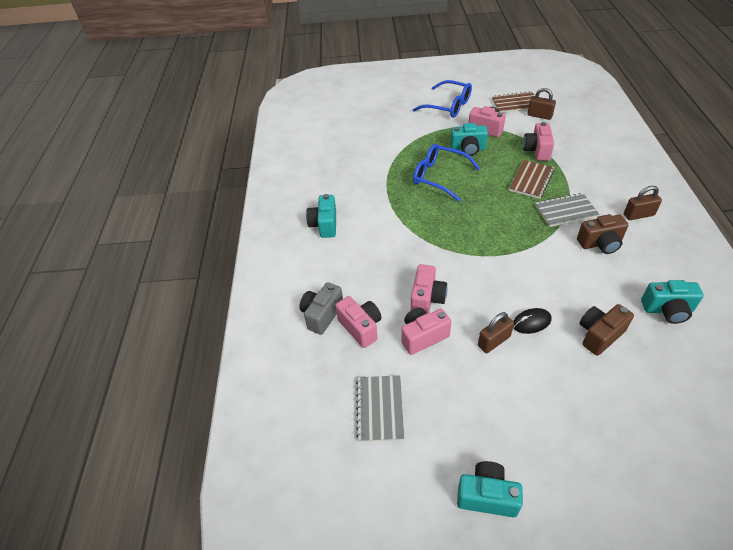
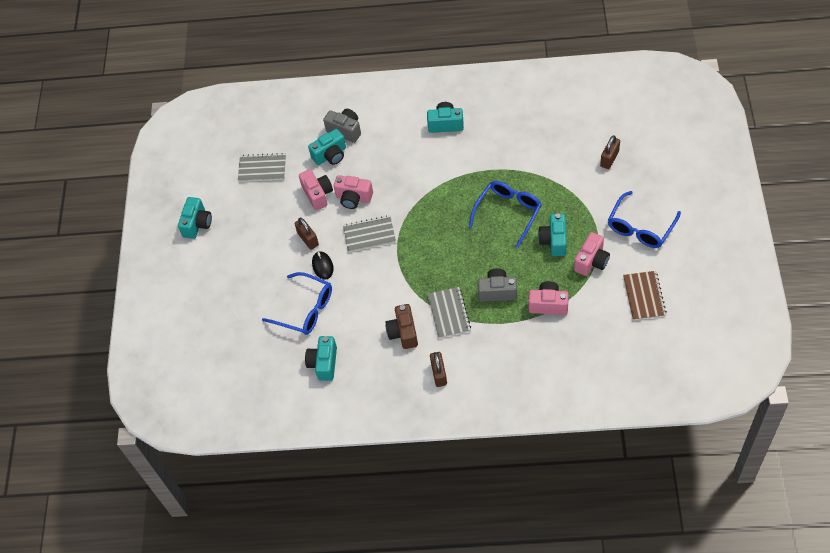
camera: 95 degrees right, 10 degrees up
(361, 327) = (330, 155): pink camera -> turquoise camera
(479, 280) = (369, 235): none -> grey notebook
(531, 180) = (497, 291): brown notebook -> grey camera
(539, 115) = (617, 317): brown padlock -> brown padlock (609, 159)
(599, 335) = (305, 309): brown camera -> blue glasses

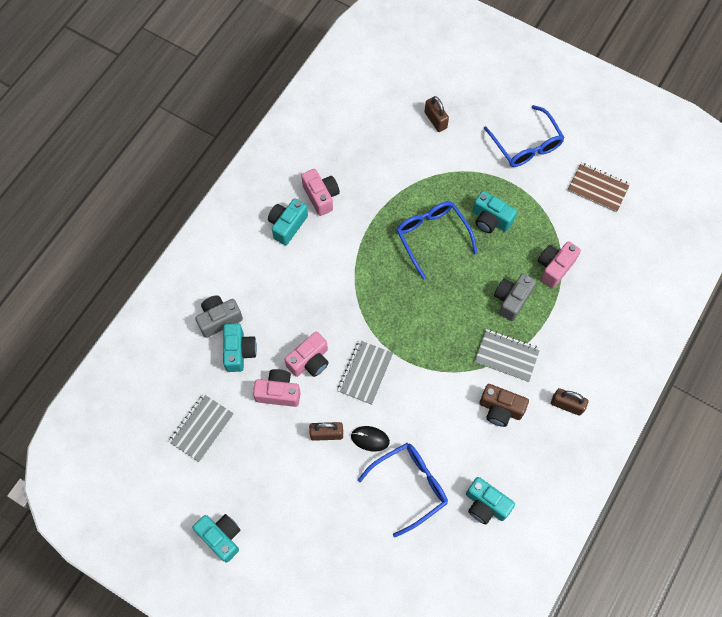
camera: 65 degrees left, 10 degrees up
(591, 261) = (533, 204): pink camera -> pink camera (321, 196)

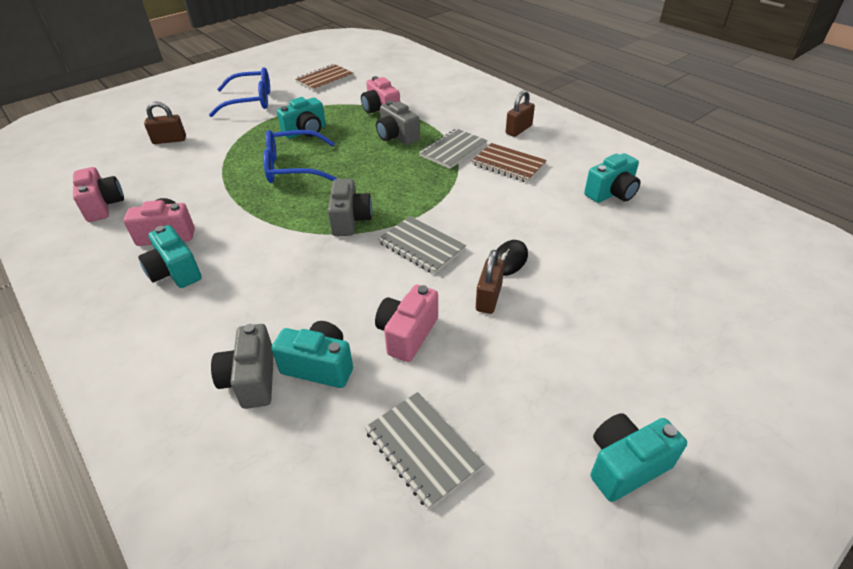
camera: 70 degrees left, 25 degrees down
(310, 361) = (379, 292): pink camera -> pink camera (103, 206)
(378, 311) = (350, 220): none -> grey camera
(410, 486) = (579, 240): blue glasses -> none
(500, 409) = (508, 164): brown camera -> brown notebook

